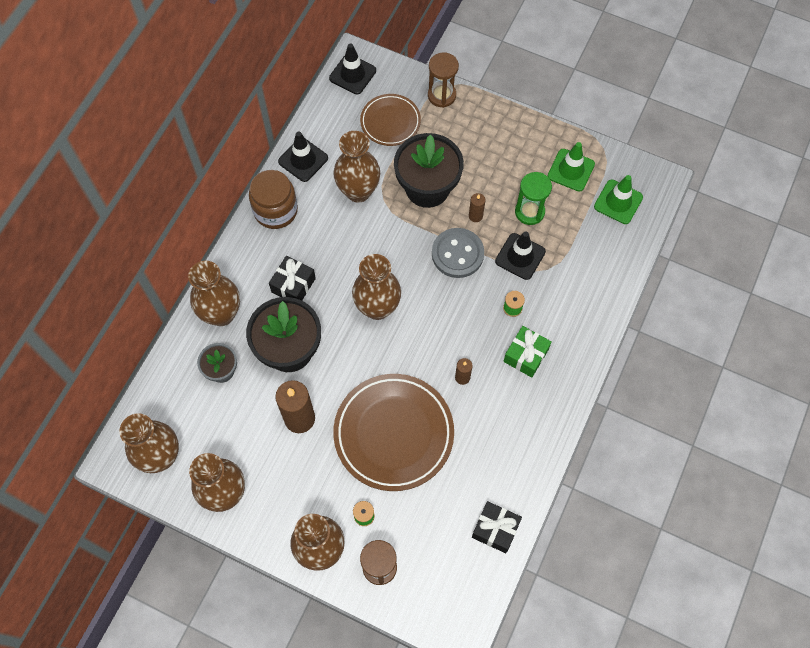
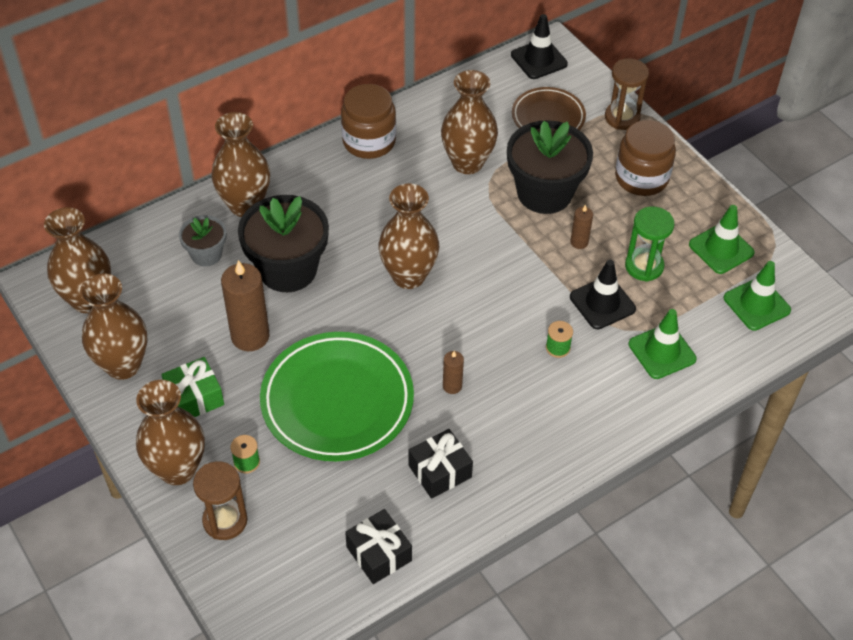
camera: 30 degrees right, 15 degrees down
(293, 285) = (336, 214): black gift -> black gift (440, 471)
(303, 160) = (431, 110): black traffic cone -> none
(393, 433) = (337, 401): brown plate -> green plate
(457, 254) = (533, 268): grey button -> none
(485, 140) = (641, 178): none -> brown jar
(526, 355) = (539, 401): green gift -> green gift (195, 398)
(580, 273) = (662, 351): none -> green traffic cone

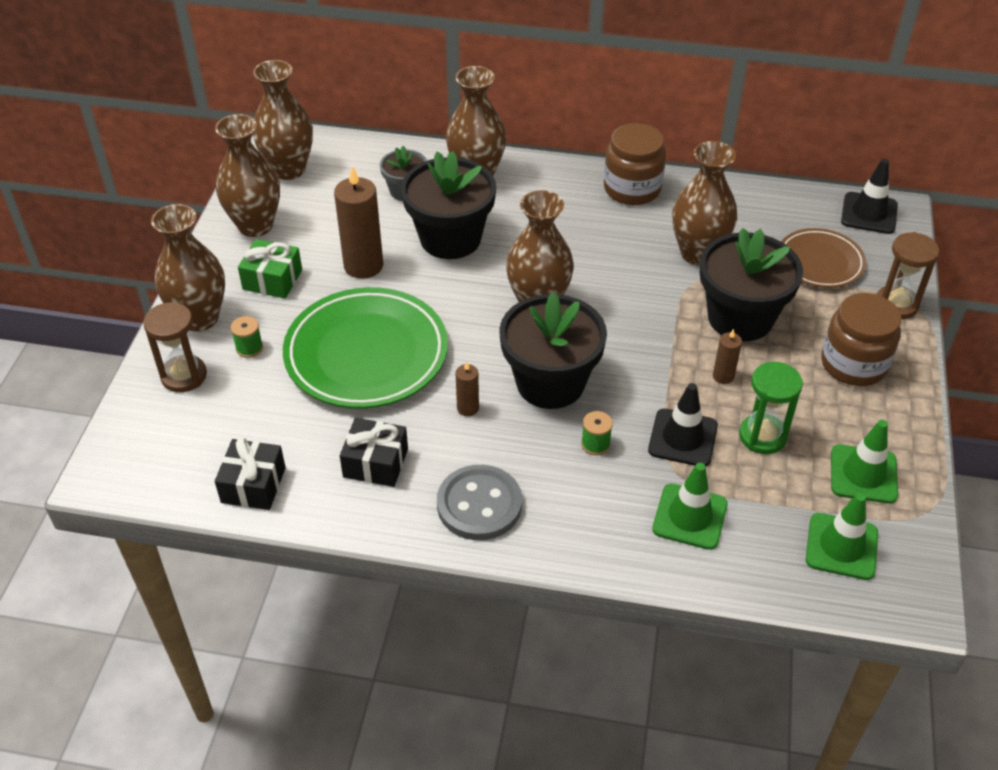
camera: 45 degrees right, 5 degrees down
(483, 327) = (550, 383): none -> black flower pot
(537, 445) = (479, 505): none -> grey button

